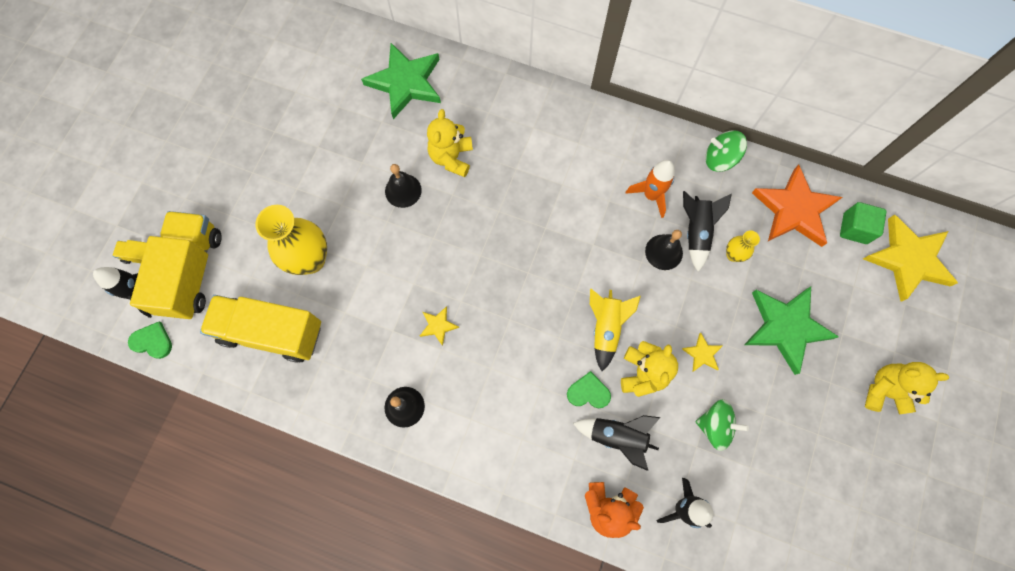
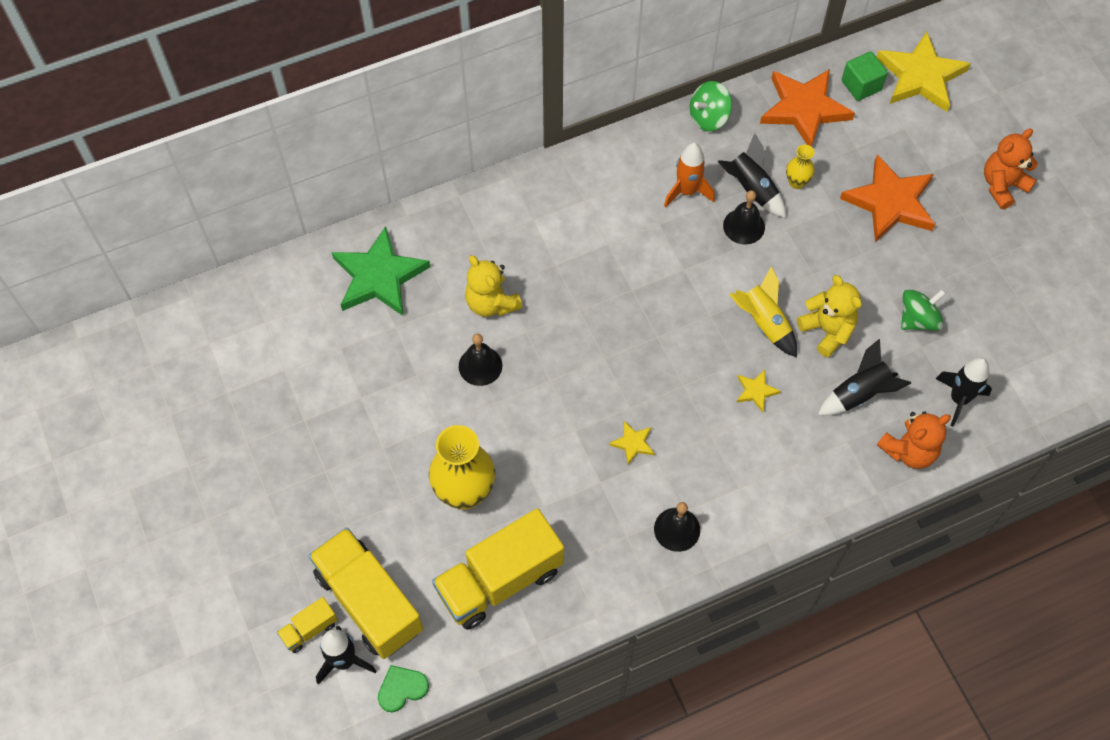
camera: 45 degrees left, 10 degrees down
(588, 392) = (803, 382): green heart -> none
(702, 354) = (853, 276): yellow star -> yellow star (756, 391)
(785, 327) = (890, 202): green star -> orange star
(884, 391) = (1002, 186): yellow teddy bear -> orange teddy bear

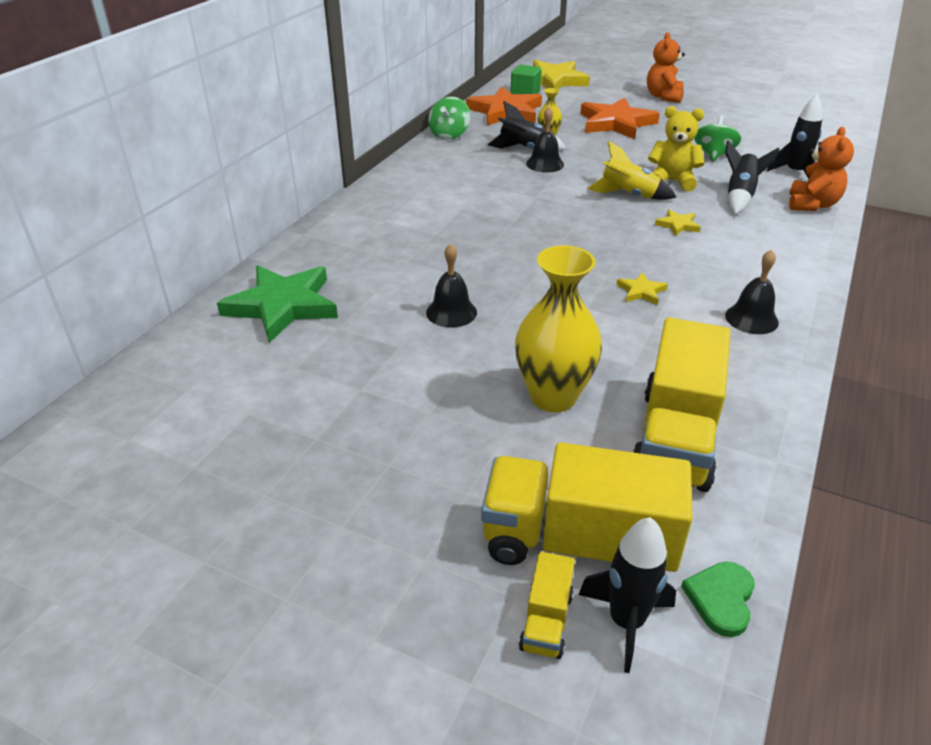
camera: 40 degrees left, 25 degrees down
(491, 303) = (411, 274): yellow teddy bear -> none
(687, 191) = (483, 166): orange rocket -> none

